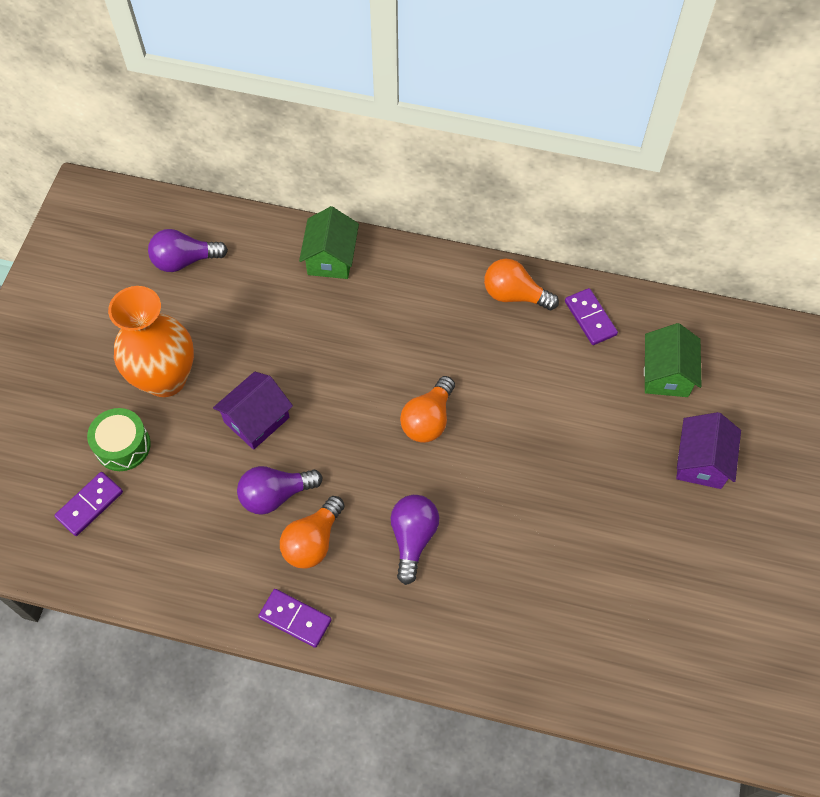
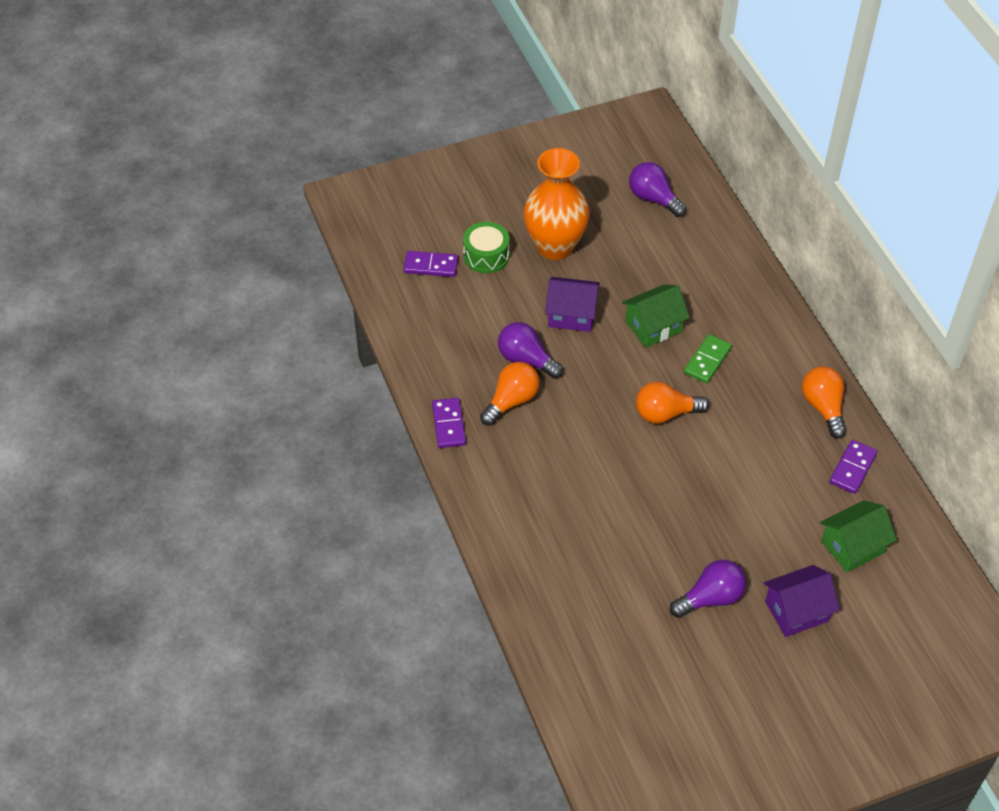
camera: 55 degrees right, 10 degrees down
(313, 541) = (511, 401): orange light bulb -> orange light bulb turned 135 degrees clockwise
(331, 258) = (740, 278): green house -> green house (653, 326)
(397, 346) = (707, 360): none -> green domino
(413, 538) = (565, 458): purple light bulb -> purple light bulb (710, 598)

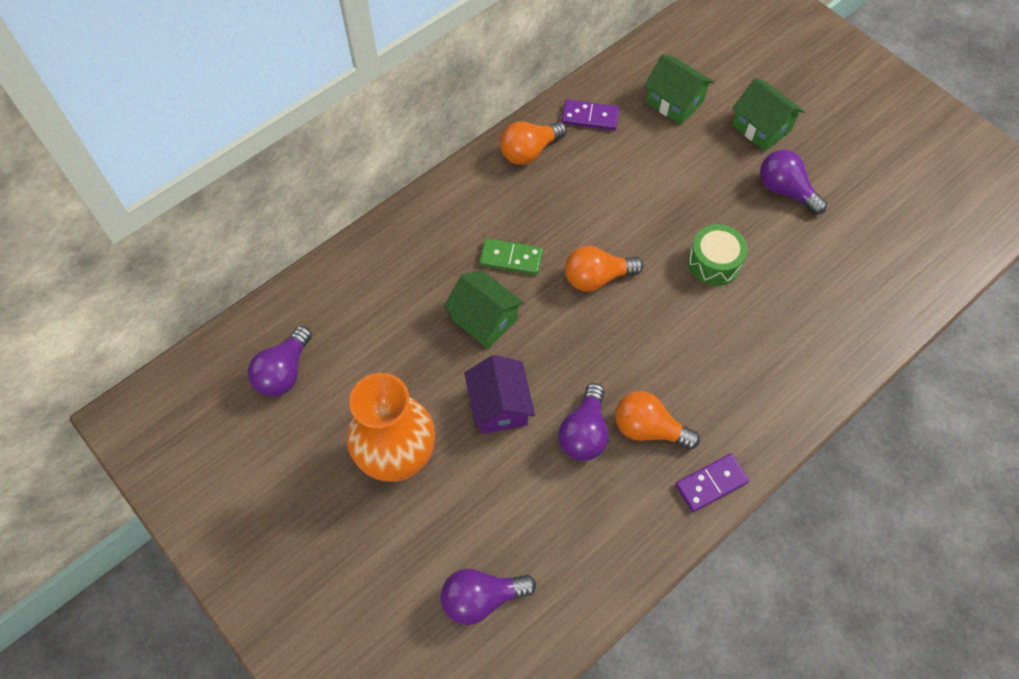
camera: 110 degrees left, 10 degrees up
(431, 266) = (482, 598): purple domino -> purple light bulb
(486, 256) = (440, 534): green drum -> green drum (714, 262)
(665, 413) = (597, 278): orange light bulb -> orange light bulb turned 105 degrees clockwise
(796, 611) = (761, 127): purple house -> green house

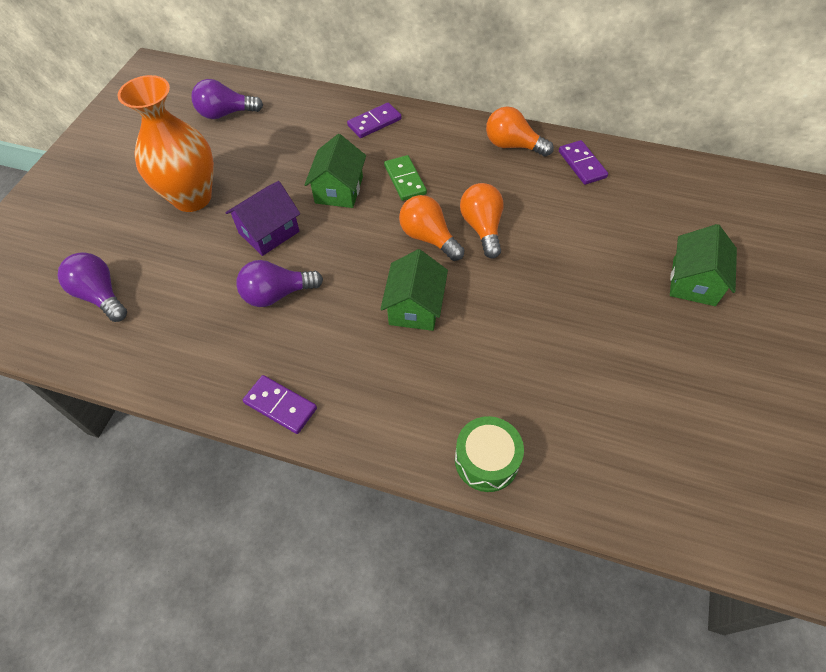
camera: 60 degrees right, 5 degrees down
(410, 242) = (374, 122): none -> purple domino
(648, 428) = (307, 335): orange light bulb -> orange light bulb (482, 228)
(674, 102) = (654, 209): green house -> green house (415, 307)
(714, 262) = (510, 310): green drum -> green drum (486, 460)
(785, 190) = (640, 331): purple light bulb -> none

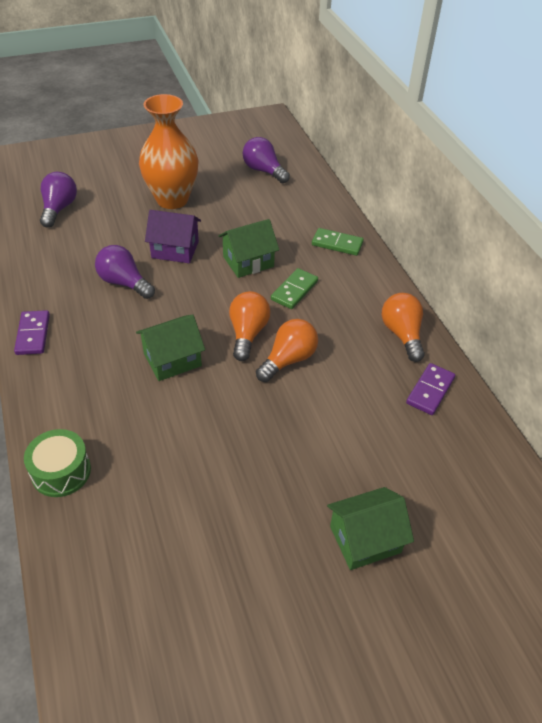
camera: 50 degrees right, 10 degrees down
(374, 122) = (337, 244): purple domino -> green domino

